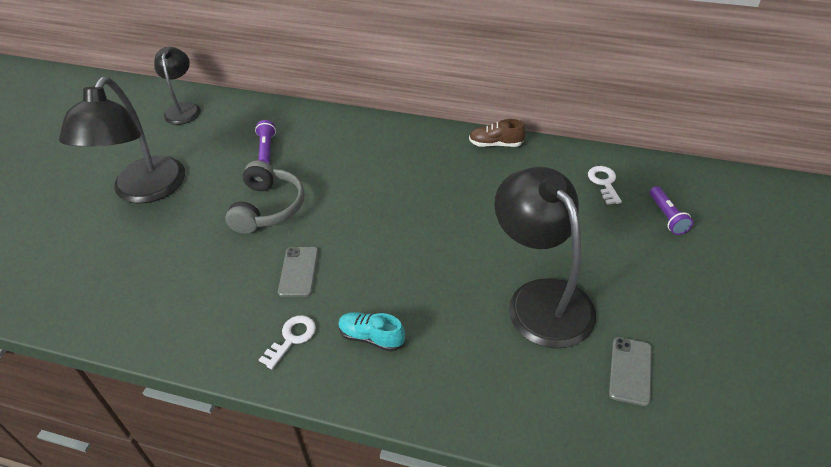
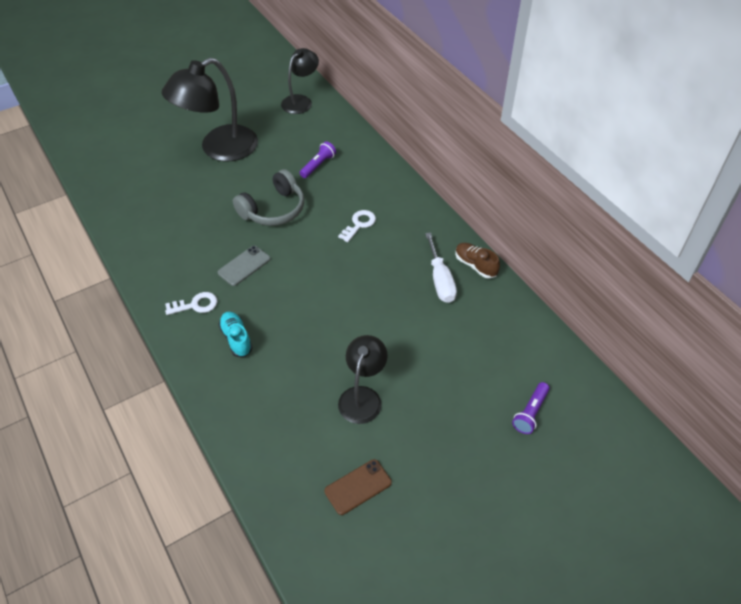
camera: 40 degrees right, 5 degrees up
(484, 171) = (440, 280): none -> white screwdriver
(540, 299) = (362, 396): black lamp -> black lamp, size x0.58
(604, 183) = (517, 352): white key -> white key (359, 224)
(630, 371) = (358, 487): grey phone -> brown phone

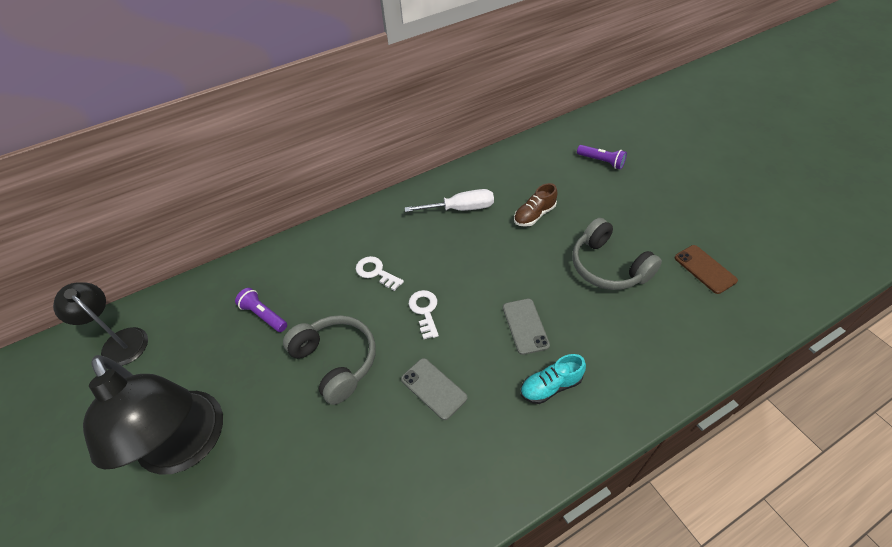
camera: 85 degrees left, 0 degrees up
(195, 305) = (500, 441): white key -> white key (425, 311)
(296, 325) = (525, 326): none -> grey phone
(362, 396) = (608, 267): black lamp -> grey headphones
(475, 265) = (443, 184): brown shoe -> brown shoe (534, 215)

